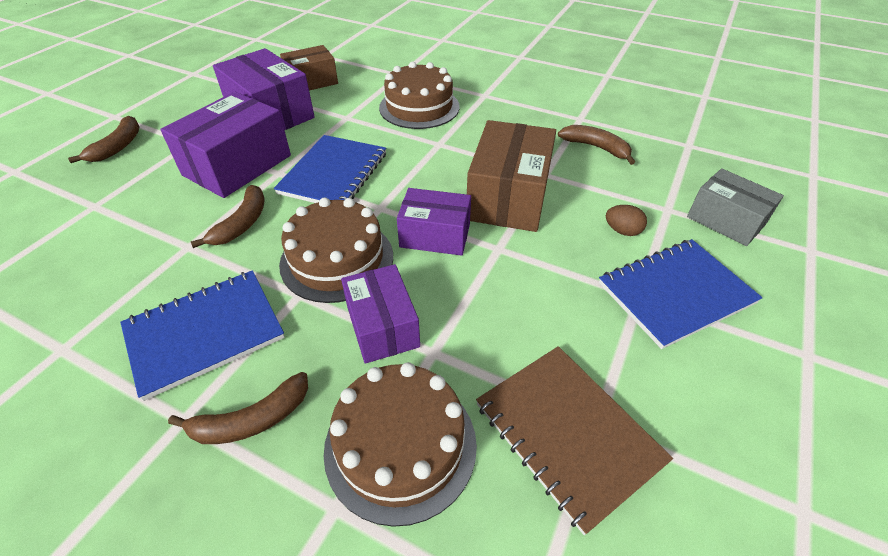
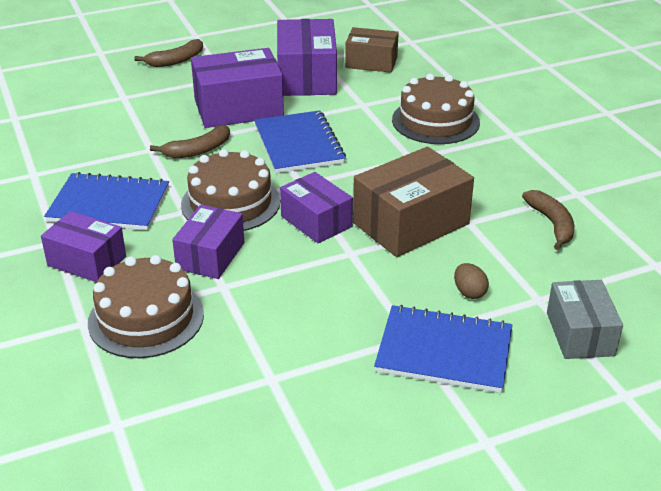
camera: 40 degrees right, 10 degrees down
(252, 420) = (87, 261): brown banana -> purple box
(333, 173) = (298, 144): blue notebook -> blue notebook turned 75 degrees counterclockwise
(568, 433) = (246, 371): brown notebook -> none

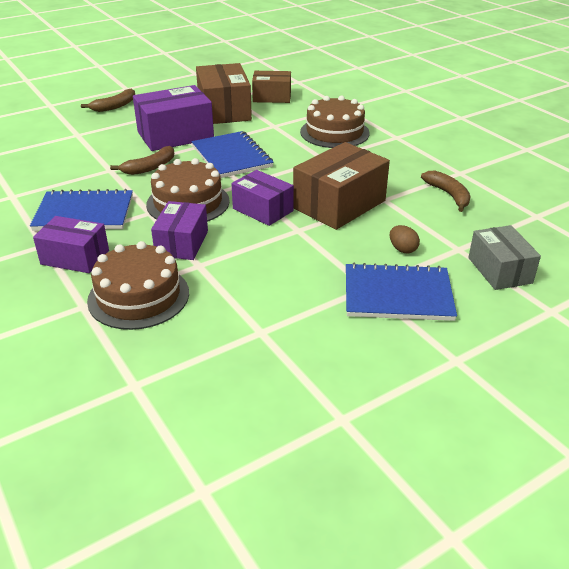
camera: 10 degrees left, 0 degrees up
(306, 77) = (224, 110): purple box -> brown box

